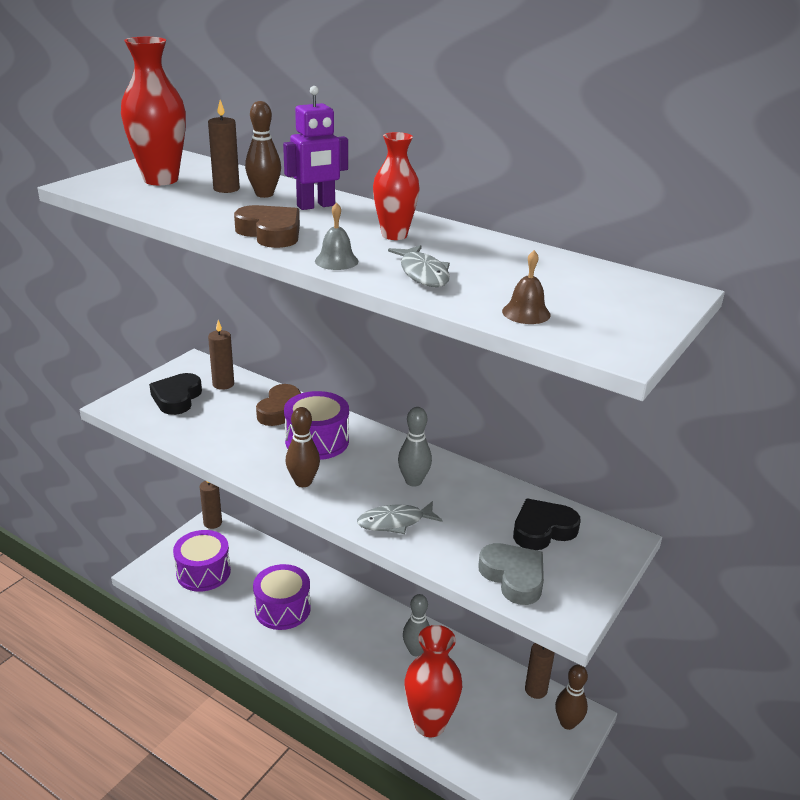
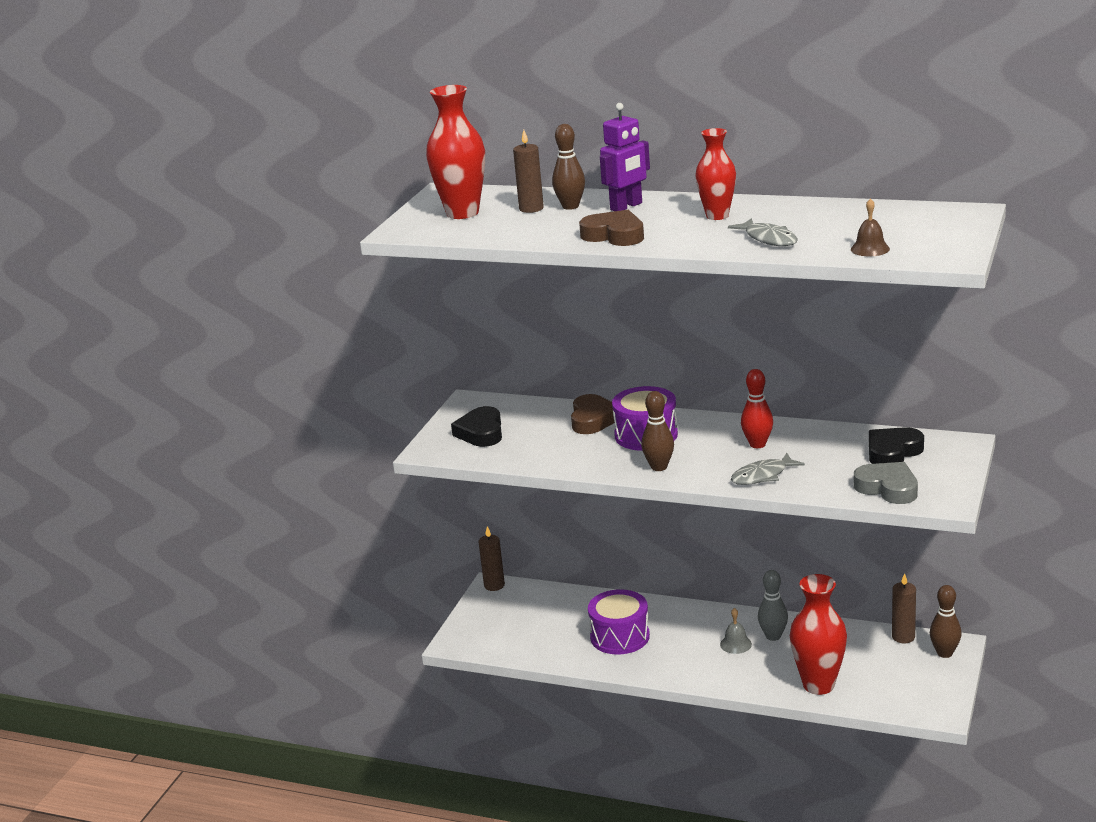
camera: 10 degrees left, 5 degrees down
(203, 572) = (516, 628): purple drum -> none
(223, 384) = (516, 411): brown candle -> none
(336, 261) = (691, 244): grey bell -> grey bell (735, 644)
(413, 481) = (757, 444): grey bowling pin -> red bowling pin

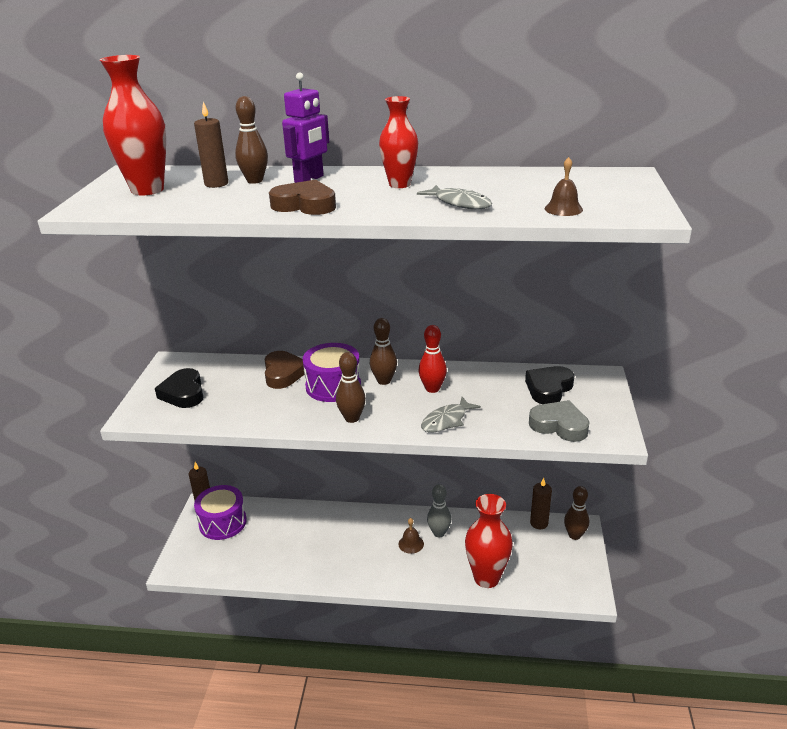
camera: 15 degrees left, 5 degrees up
(620, 636) = (315, 546): purple drum -> purple drum (222, 522)
(704, 433) = (384, 381): none -> brown bowling pin
(735, 644) = (411, 544): grey bell -> brown bell

